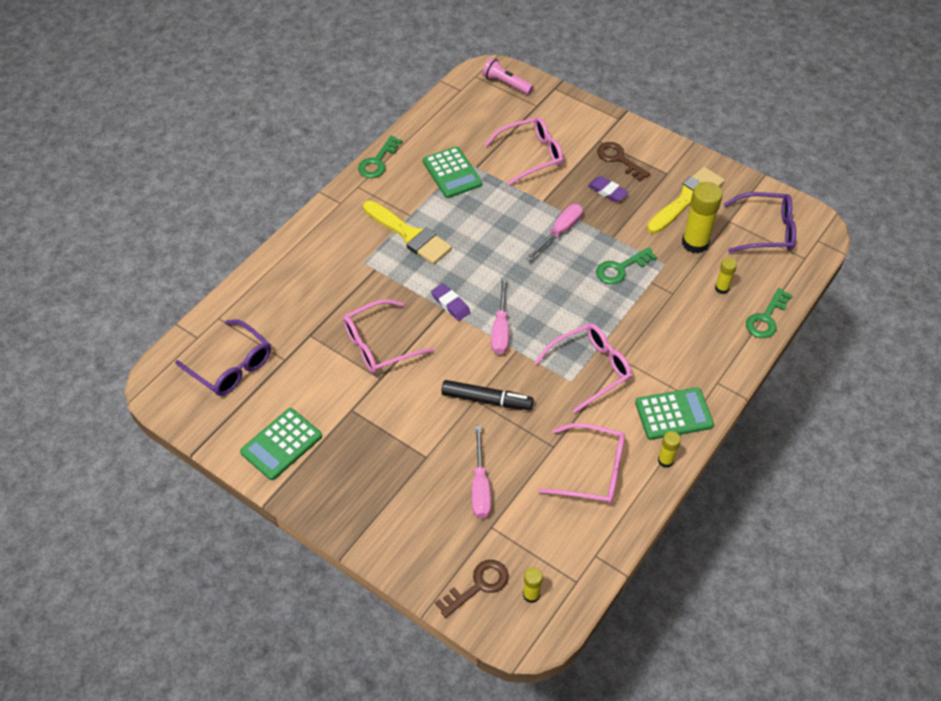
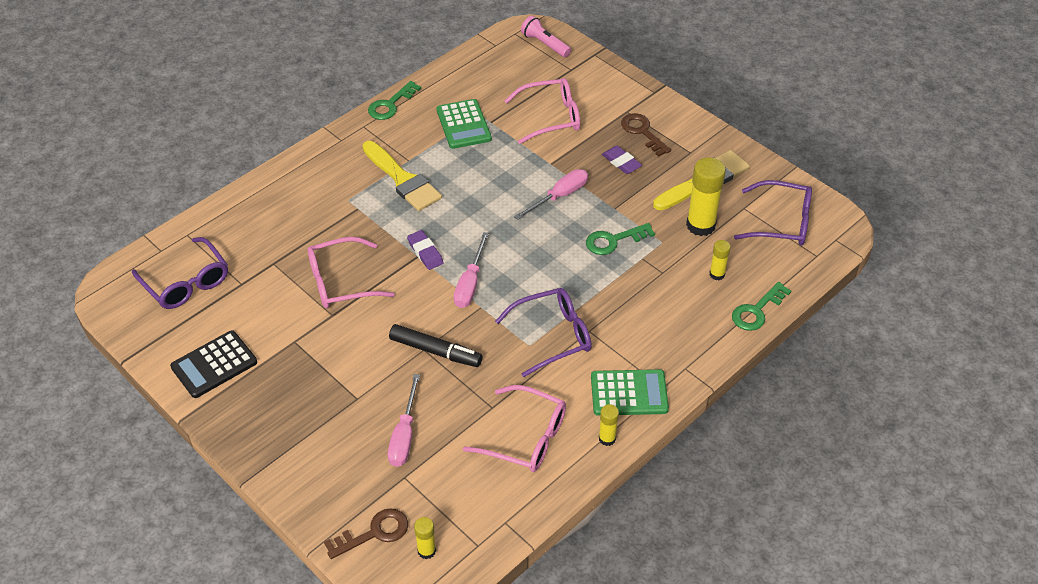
camera: 10 degrees right, 5 degrees down
(281, 444) = (214, 365): green calculator -> black calculator
(590, 369) = (552, 336): pink glasses -> purple glasses

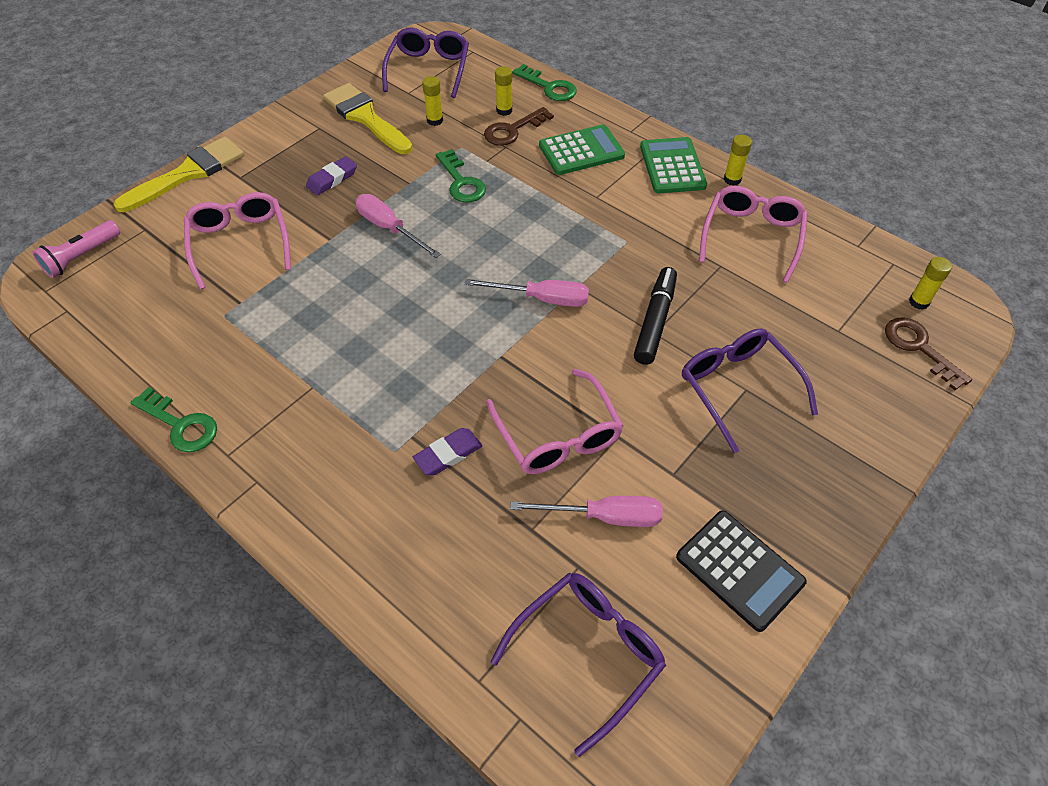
camera: 95 degrees left, 5 degrees up
(402, 180) = (353, 389): yellow brush -> yellow brush (188, 173)
(404, 435) = (783, 337): pink screwdriver -> pink screwdriver (604, 516)
(425, 252) = (493, 348): purple eraser -> purple eraser (448, 454)
(463, 125) = (242, 331): green calculator -> green calculator (581, 151)
(552, 336) = (610, 223): purple glasses -> purple glasses (738, 388)
(642, 132) = (280, 163): brown key -> brown key (513, 130)
(700, 225) = (435, 120): yellow glue stick -> yellow glue stick, size x0.52

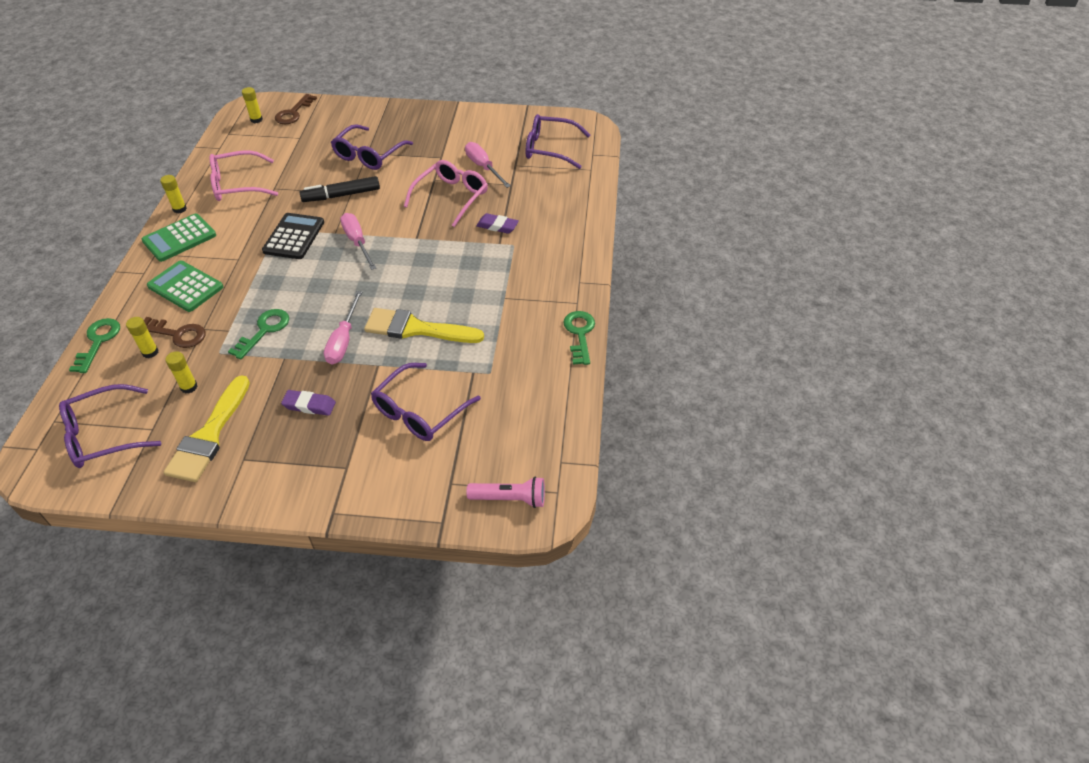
camera: 125 degrees left, 5 degrees down
(188, 173) = (366, 507): yellow brush -> yellow brush (416, 329)
(240, 243) = (420, 411): pink glasses -> purple glasses
(739, 570) = (473, 126): black calculator -> black calculator (294, 237)

